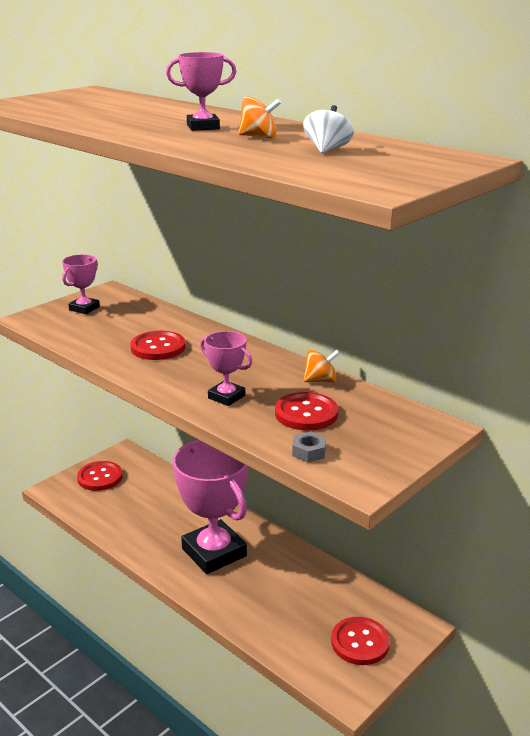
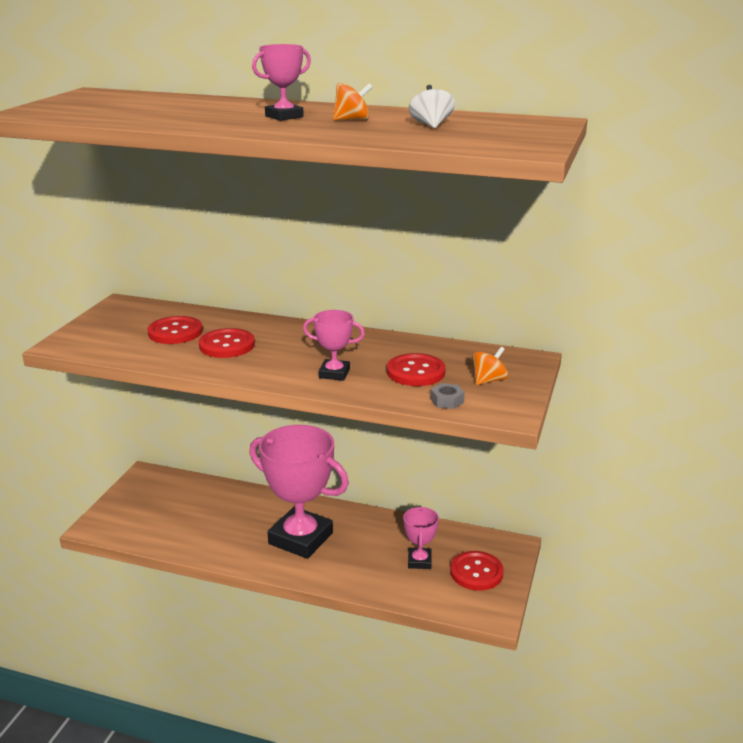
camera: 25 degrees left, 0 degrees up
(84, 308) = (113, 324): pink trophy -> pink trophy (419, 561)
(100, 477) = (137, 503): red button -> red button (175, 332)
(320, 380) = (402, 343): orange spinning top -> orange spinning top (488, 380)

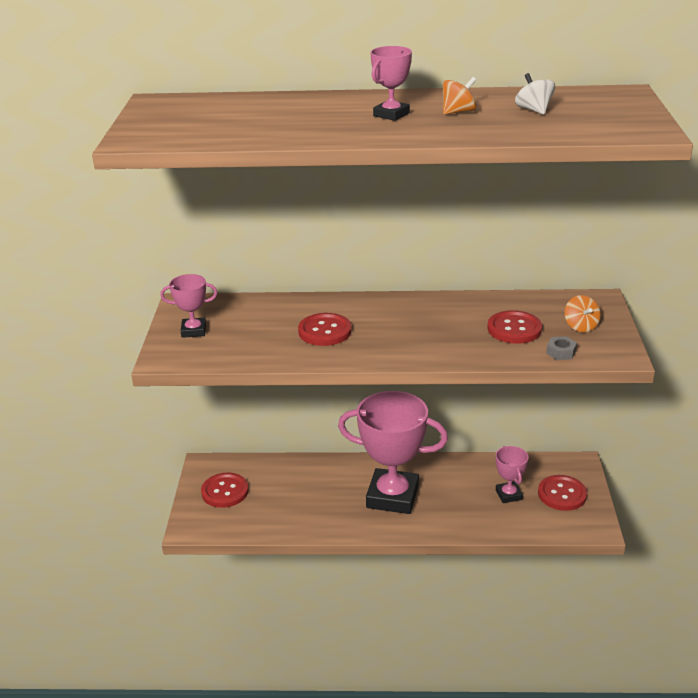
camera: 15 degrees left, 5 degrees up
(175, 332) = (264, 326): red button -> red button (225, 491)
(334, 373) = (445, 343): pink trophy -> pink trophy (193, 331)
(488, 380) = (581, 326): orange spinning top -> orange spinning top turned 135 degrees clockwise

